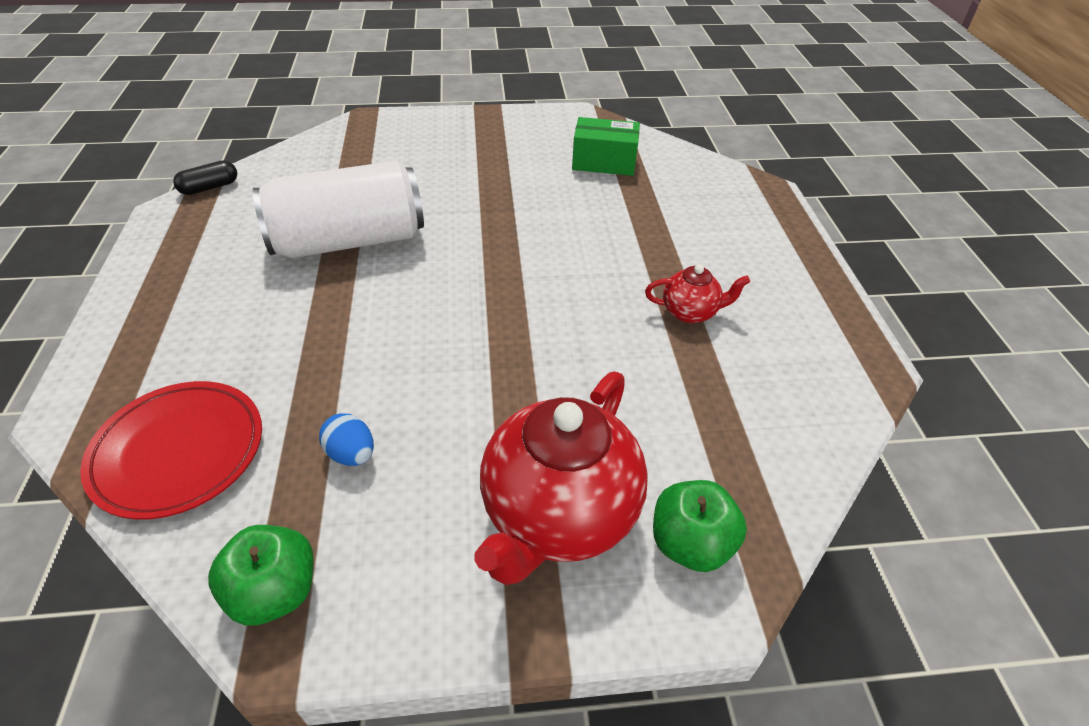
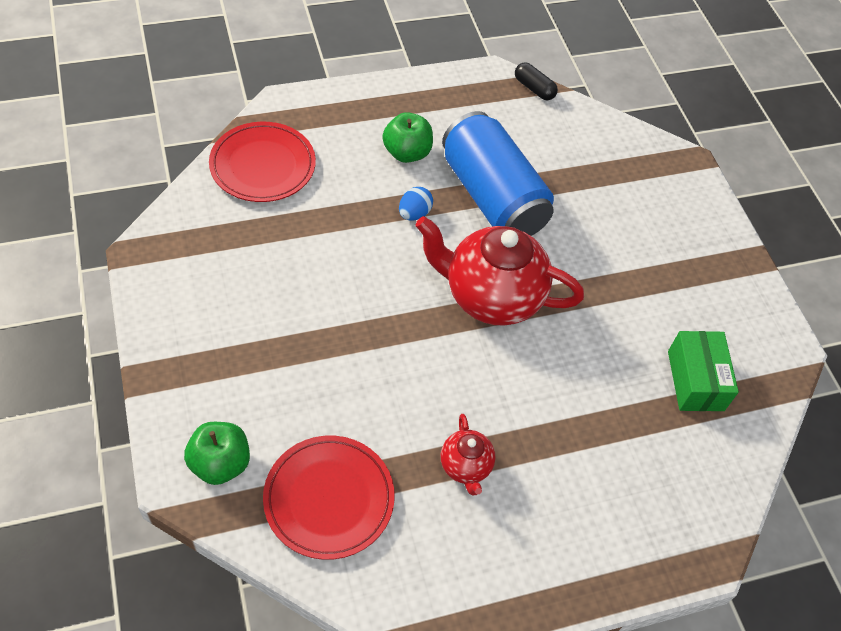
camera: 75 degrees right, 10 degrees up
(275, 591) = (172, 241): green apple -> green apple (407, 153)
(349, 241) = (492, 196): white can -> blue can
(351, 454) = (272, 253): blue egg -> blue egg (414, 213)
(558, 514) = (236, 379): red teapot -> red teapot (491, 296)
(734, 430) = (329, 499): none -> red plate

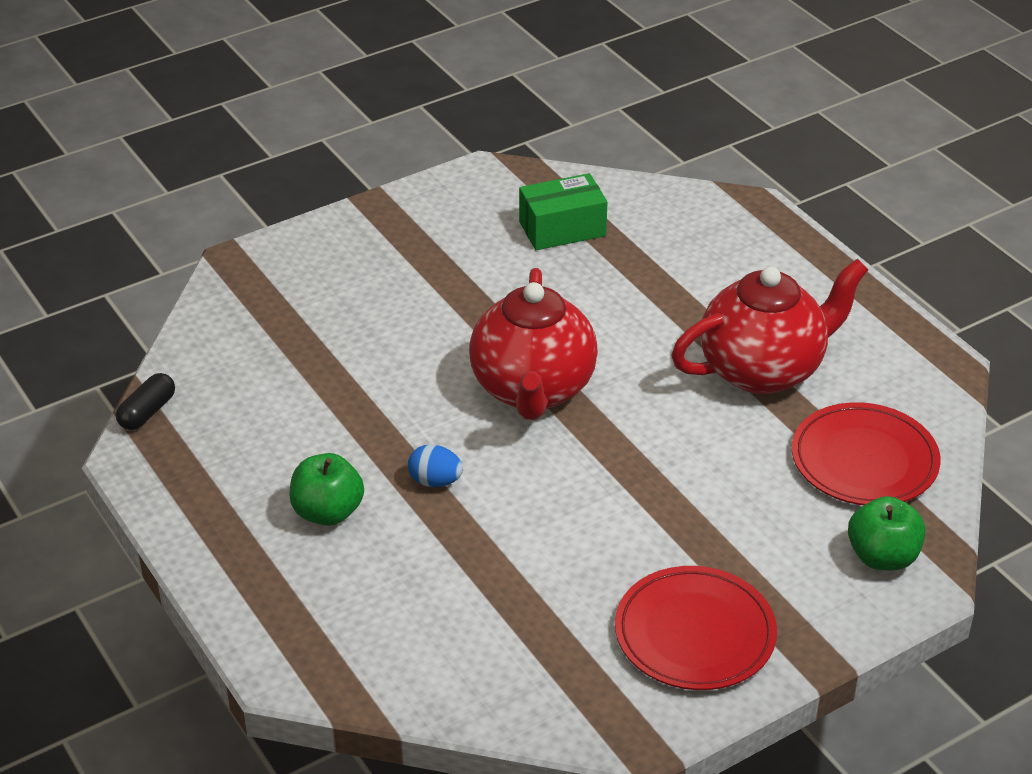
camera: 100 degrees left, 15 degrees down
(263, 165) = (418, 657): red plate -> red plate (695, 634)
(465, 466) = (763, 370): red teapot -> red teapot, size x2.08
(492, 196) = (372, 416): blue can -> none

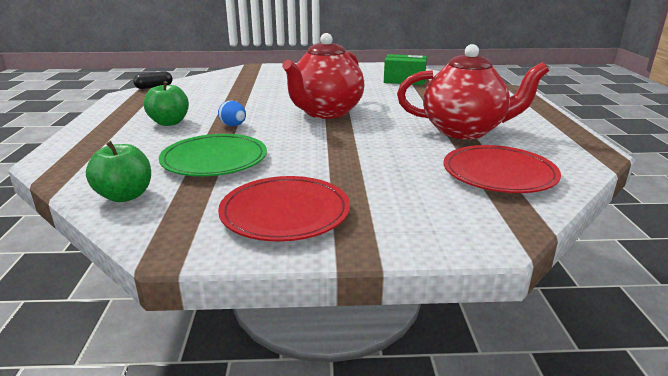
camera: 30 degrees right, 15 degrees down
(506, 574) = (214, 160): none -> green plate
(882, 557) = (470, 217): green apple -> green apple (125, 196)

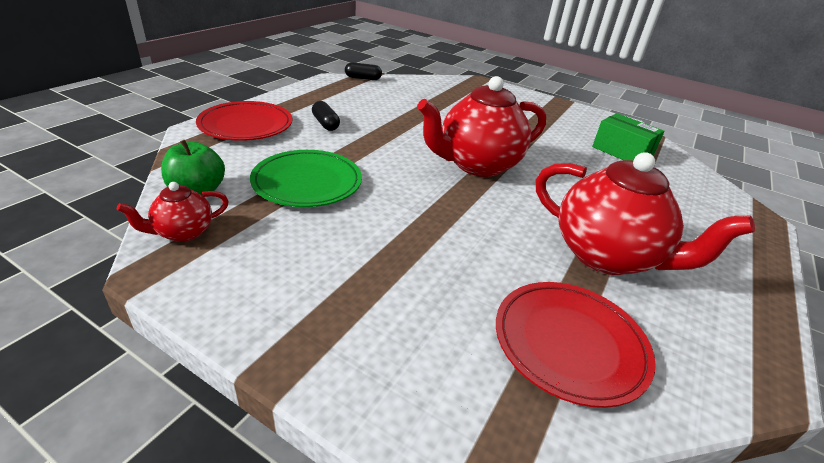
camera: 30 degrees right, 10 degrees up
(158, 222) = (183, 232): none -> red teapot
(169, 123) = (325, 124): green apple -> black capsule
(233, 125) = (372, 148): blue egg -> none
(285, 213) = (284, 276): red plate -> red plate (246, 125)

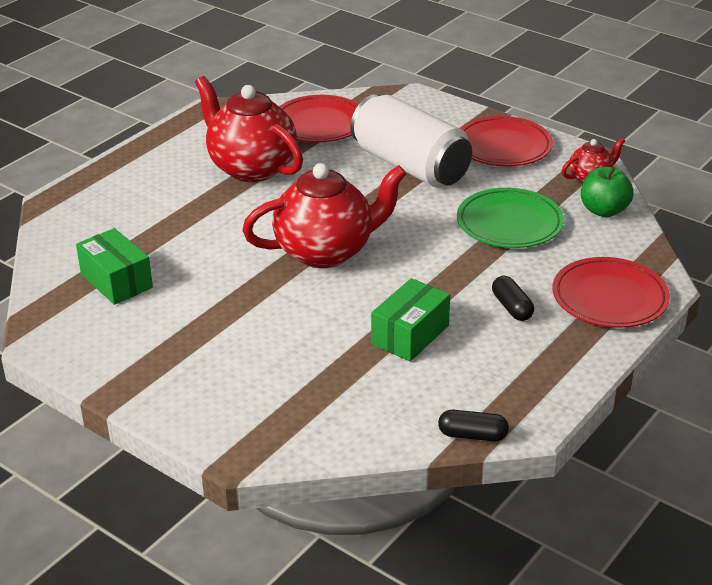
camera: 170 degrees left, 0 degrees up
(280, 290) = (503, 146): none -> red plate
(399, 114) = (410, 335): none -> green box
(414, 256) = (410, 166): none -> white can

